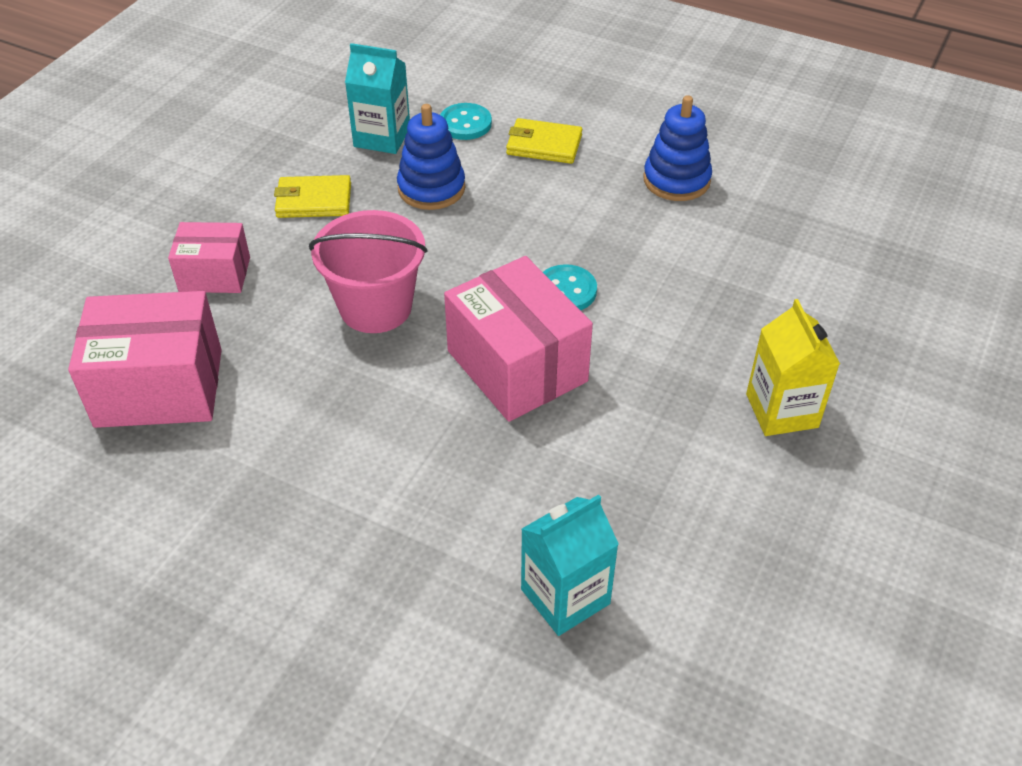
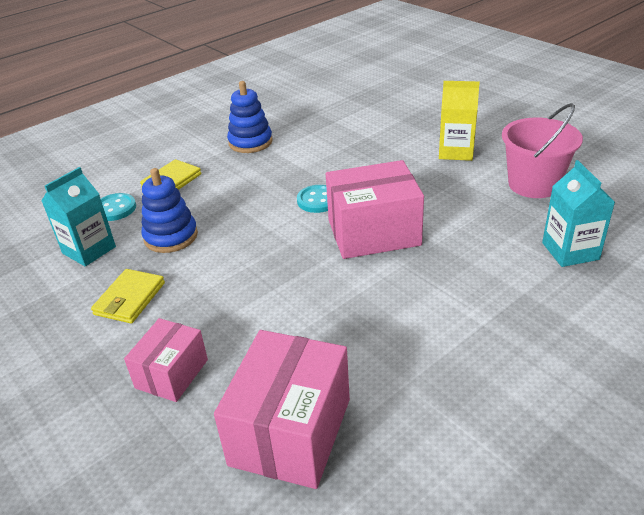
camera: 65 degrees left, 10 degrees down
(375, 307) = (277, 285): pink bucket -> pink bucket (533, 184)

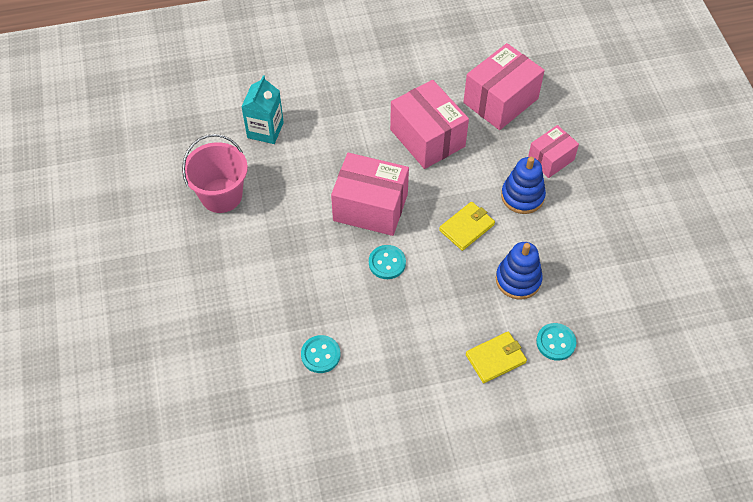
camera: 155 degrees left, 20 degrees up
(89, 250) = (585, 297): turquoise carton -> none
(129, 299) = (563, 229): yellow wallet -> yellow wallet (466, 227)
(250, 142) = (397, 385): blue stacking toy -> blue stacking toy (522, 196)
(327, 135) = (320, 355): none -> turquoise button
(365, 327) = (427, 138): none -> pink box
(456, 151) = (236, 264): yellow carton -> none

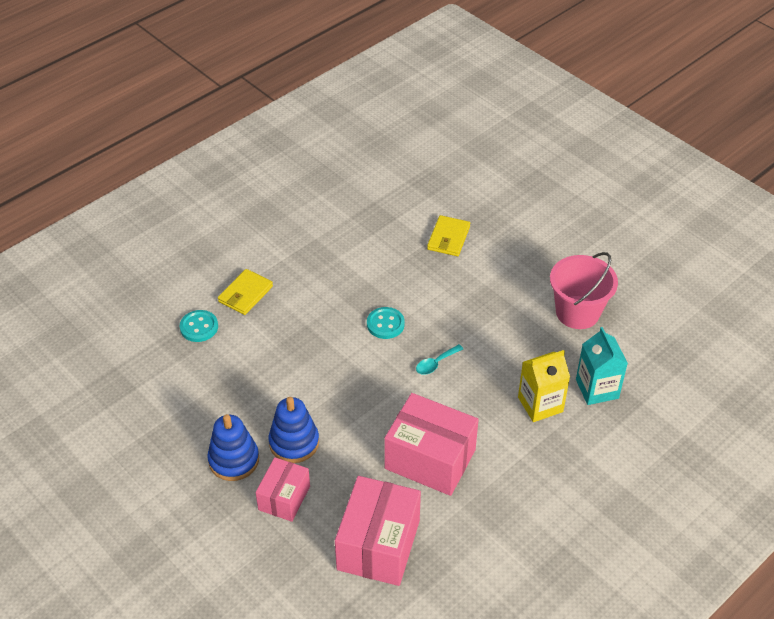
camera: 150 degrees right, 10 degrees down
(317, 138) = (540, 404): none -> yellow carton
(320, 355) = (389, 238): turquoise button -> none
(370, 207) = (436, 363): pink box -> turquoise spoon
(466, 227) = (332, 387): yellow wallet -> yellow wallet (448, 238)
(518, 280) = (258, 362): blue stacking toy -> blue stacking toy (234, 460)

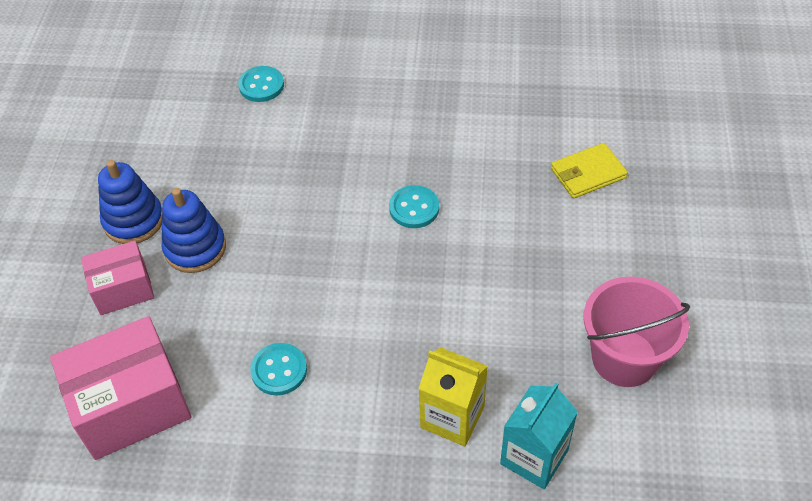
camera: 50 degrees right, 5 degrees up
(245, 294) = (334, 85): yellow wallet -> none
(430, 459) = (279, 370): pink box -> turquoise button
(436, 363) = (408, 285): turquoise spoon -> none

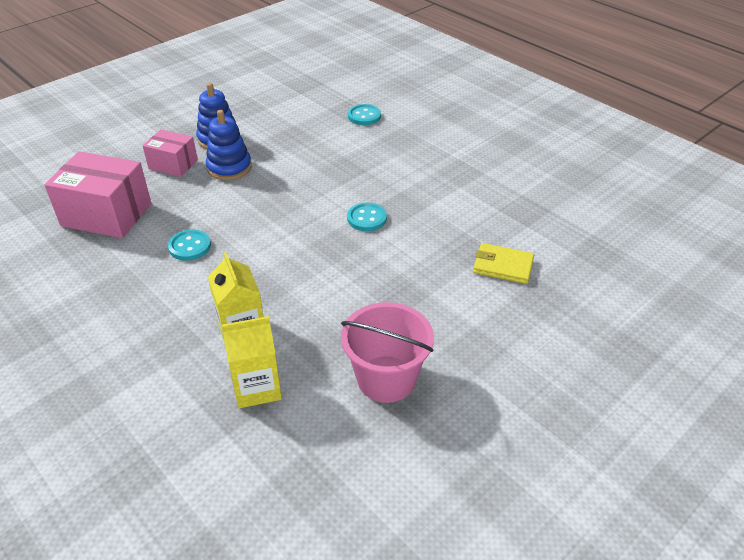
camera: 40 degrees right, 10 degrees down
(534, 457) = (257, 387): turquoise carton -> yellow carton

